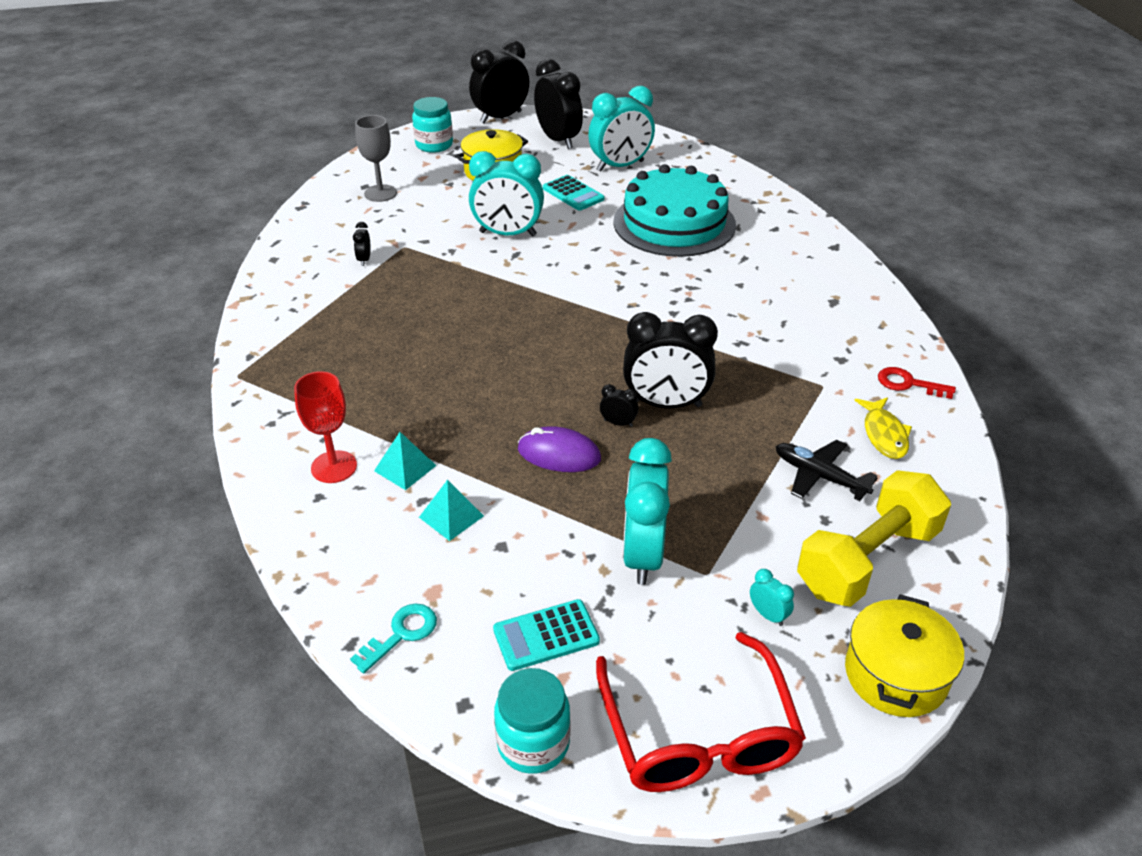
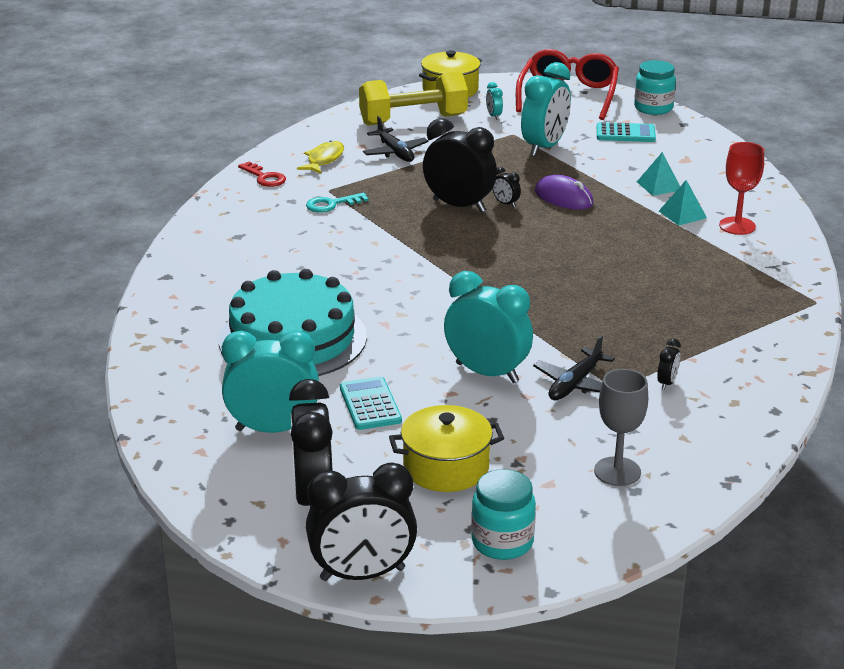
camera: 155 degrees left, 10 degrees down
(401, 634) = (710, 150): turquoise key -> turquoise key (332, 204)
(436, 242) = (575, 384): none -> black plane

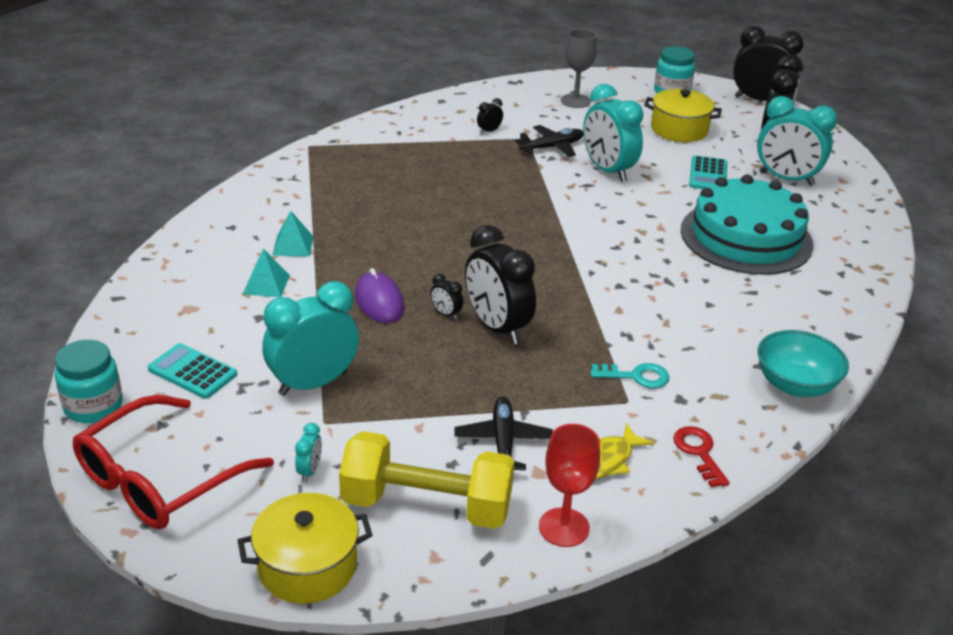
camera: 155 degrees left, 5 degrees up
(208, 230) = (795, 385): none -> turquoise bowl
(505, 204) = (446, 314): black clock -> black clock turned 150 degrees clockwise
(737, 226) = (264, 219): red goblet -> red goblet (564, 527)

